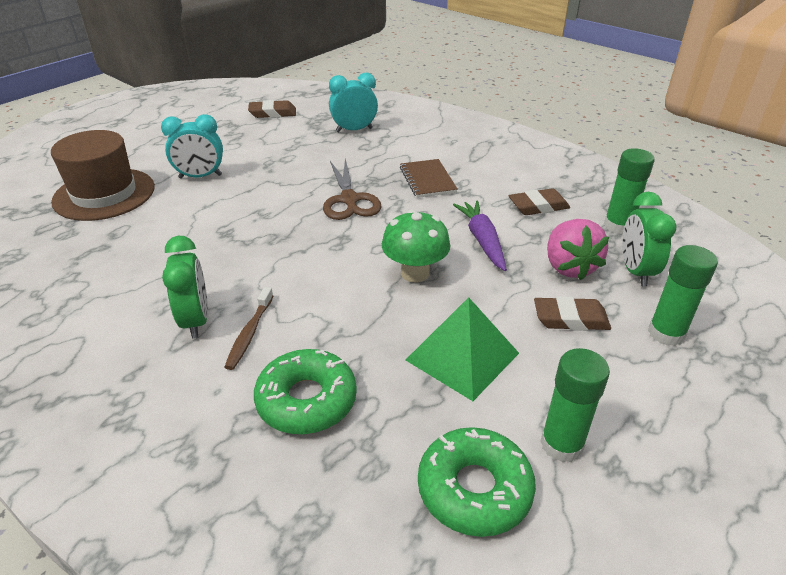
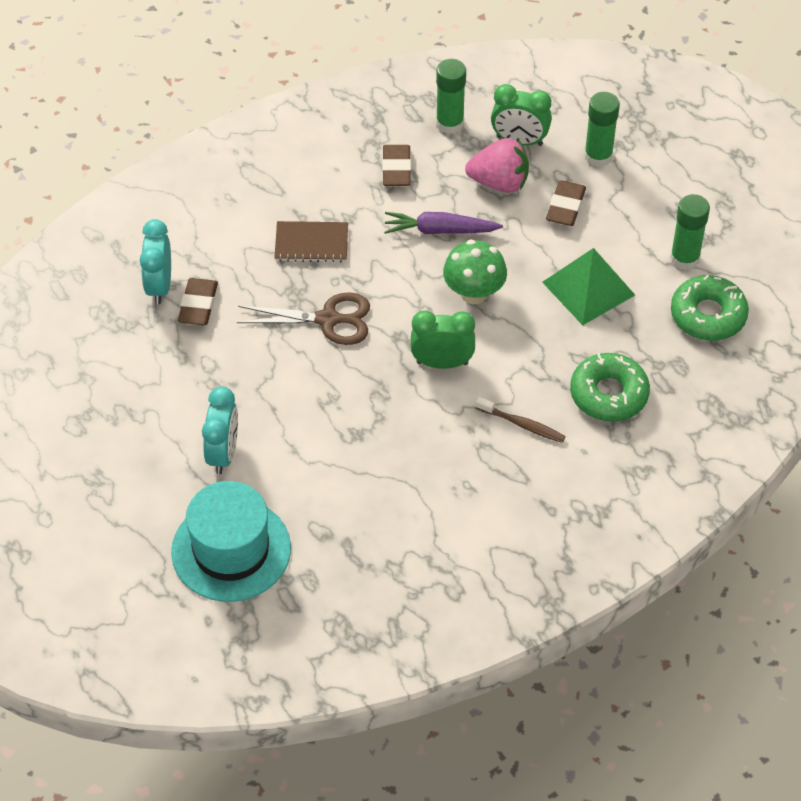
camera: 75 degrees left, 15 degrees up
(104, 194) = (231, 550): brown hat -> turquoise hat
(196, 320) = (493, 463): green clock -> green clock (442, 363)
(273, 113) = (69, 366): brown eraser -> brown eraser (198, 305)

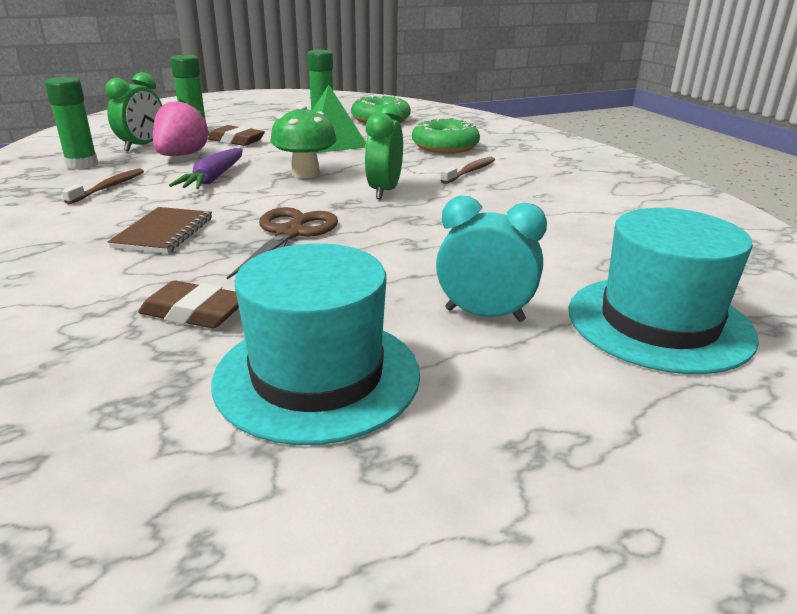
camera: 80 degrees left, 25 degrees down
(142, 382) = (317, 376): none -> turquoise hat
(159, 286) = (122, 343): turquoise clock -> none
(396, 169) = (109, 187): brown eraser -> brown toothbrush

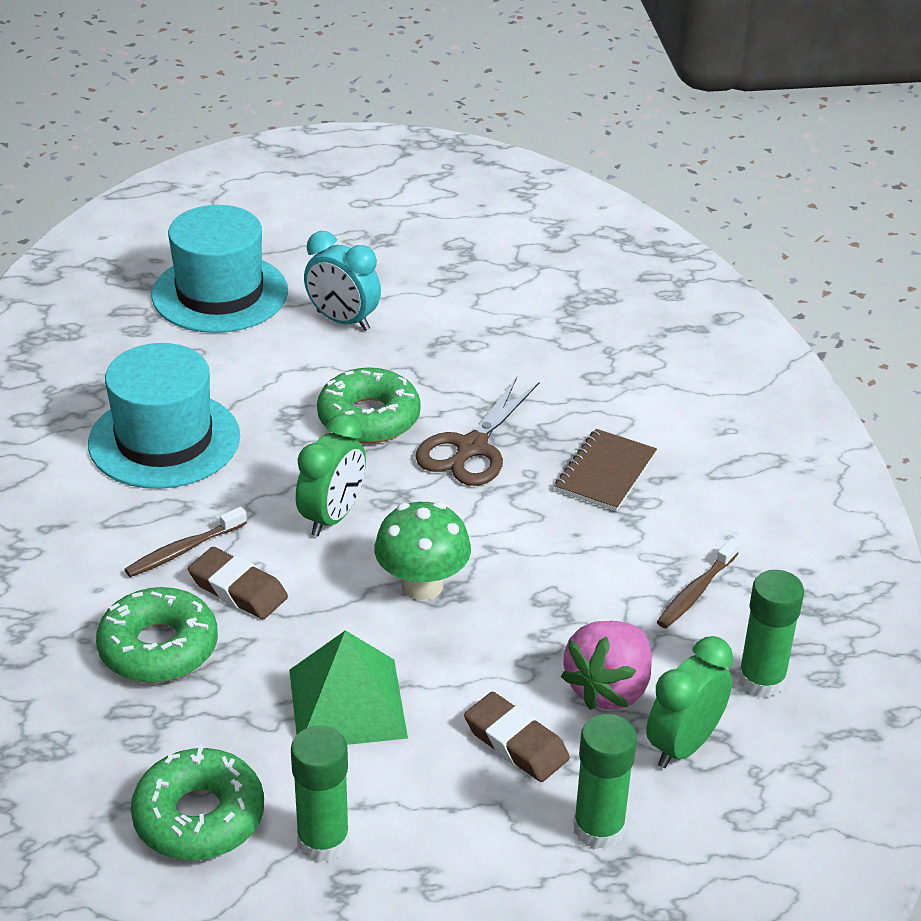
camera: 165 degrees left, 10 degrees up
(194, 312) = (565, 360): brown eraser -> brown eraser (238, 589)
(214, 178) = (554, 593): purple carrot -> none
(317, 376) = (482, 296): turquoise hat -> turquoise hat (164, 440)
(394, 241) = (369, 418): none -> green donut

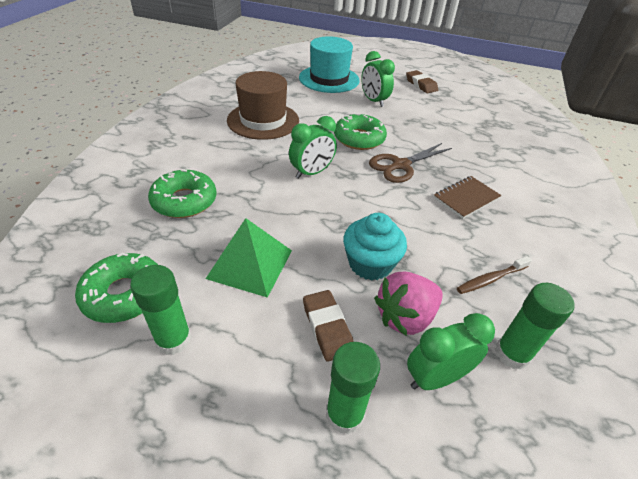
camera: 25 degrees right, 5 degrees up
(164, 440) = (263, 120): turquoise hat -> brown hat
(183, 550) = (233, 164): brown toothbrush -> none
(238, 589) = (243, 188): brown eraser -> brown eraser (421, 85)
(343, 321) = (373, 101): turquoise clock -> green clock
(422, 585) = (333, 219): green mushroom -> none
(520, 634) = (370, 264): none -> turquoise cupcake

